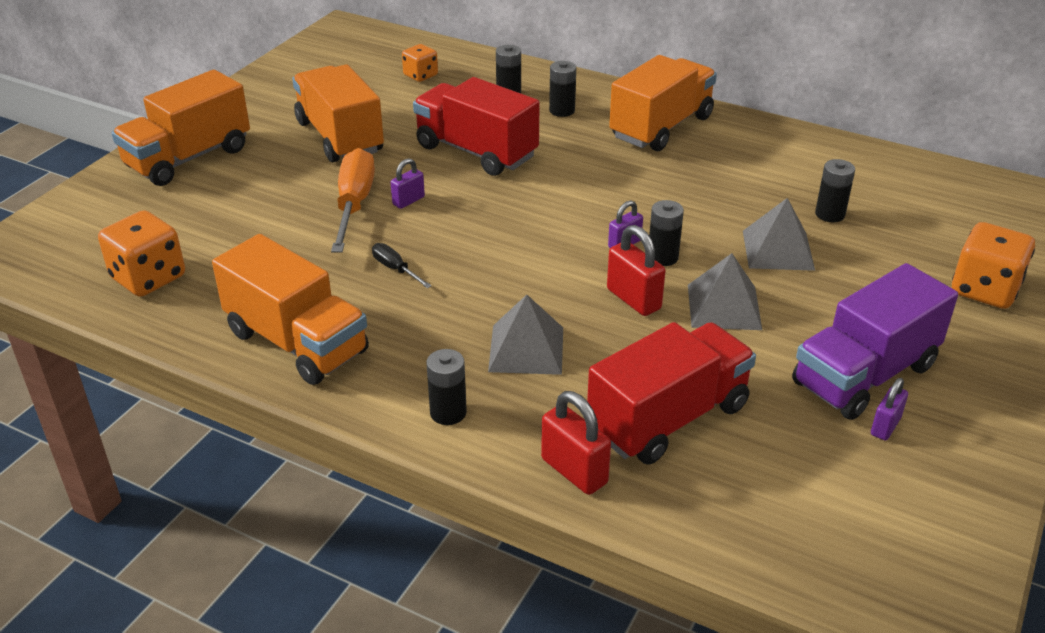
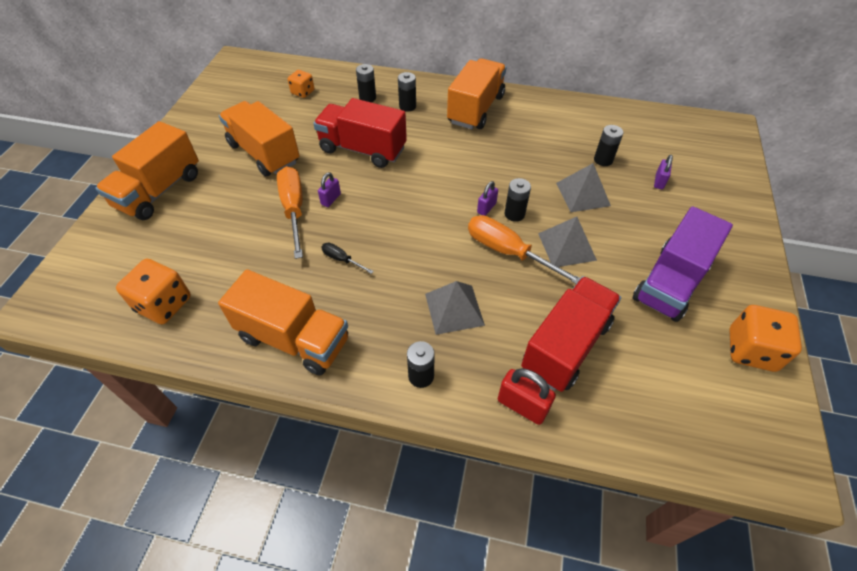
camera: 15 degrees left, 15 degrees up
(633, 299) = (508, 252): red padlock -> orange screwdriver
(885, 426) = (697, 321): purple padlock -> purple padlock (659, 182)
(984, 290) = (713, 201): orange dice -> orange dice (751, 350)

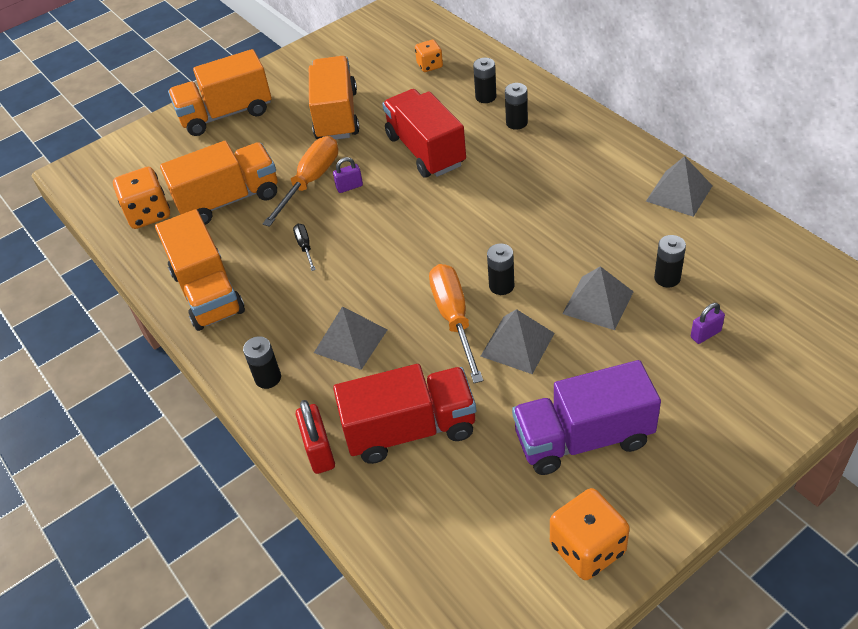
camera: 45 degrees right, 5 degrees down
(476, 109) = (586, 156): orange truck -> orange truck (229, 200)
(486, 208) = (480, 266): purple padlock -> none
(553, 108) = (679, 193): none -> grey pyramid

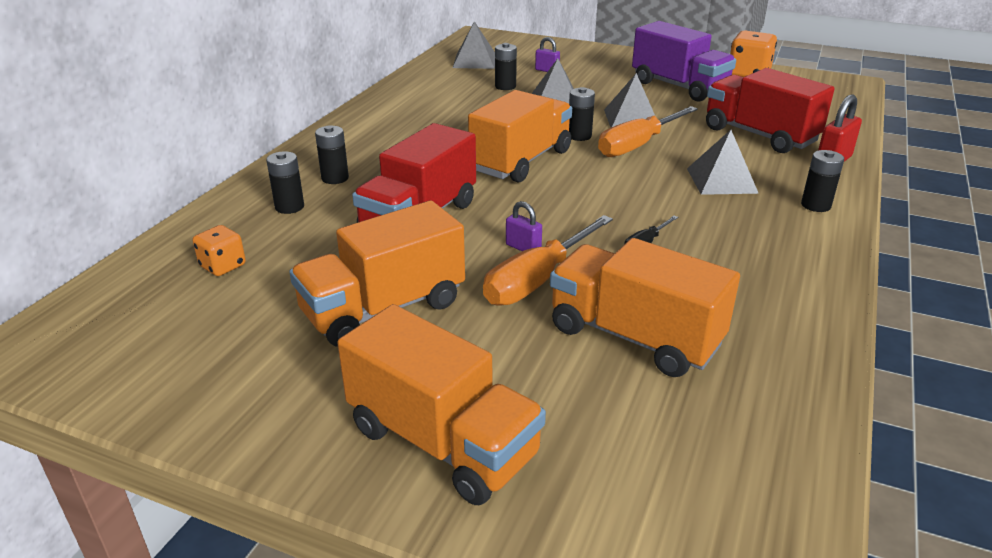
camera: 125 degrees left, 15 degrees down
(148, 213) = (742, 410): orange dice -> none
(207, 292) = (785, 283): orange truck -> orange truck (521, 161)
(310, 181) = (537, 280): orange screwdriver -> orange screwdriver turned 45 degrees counterclockwise
(679, 193) = (402, 96): grey pyramid -> grey pyramid (475, 61)

